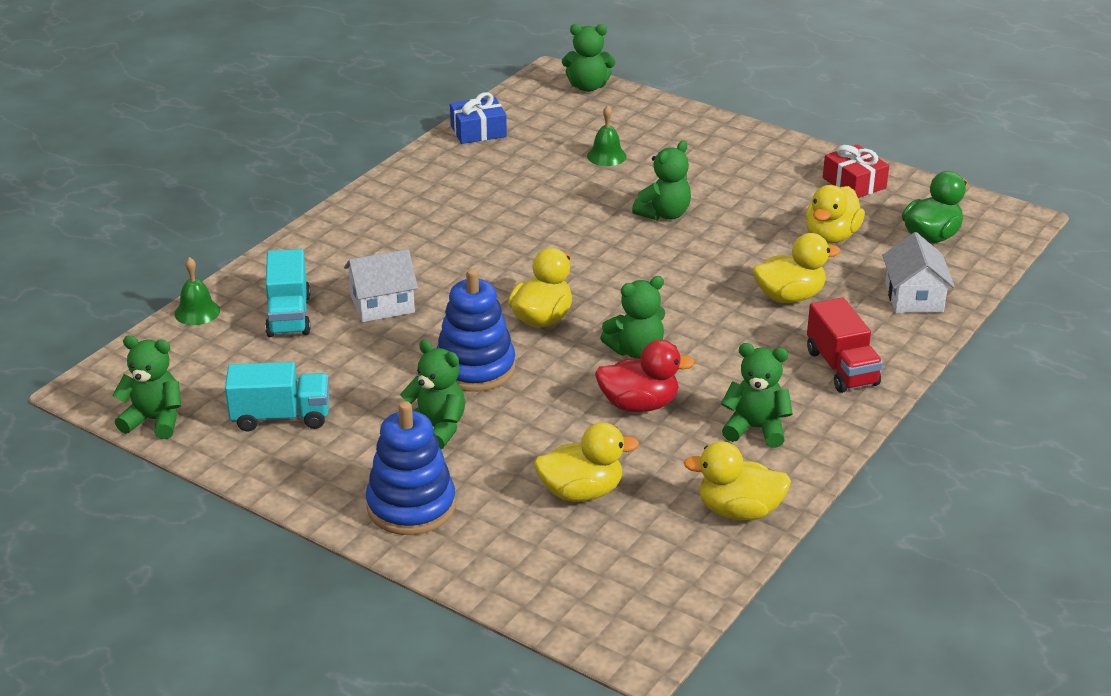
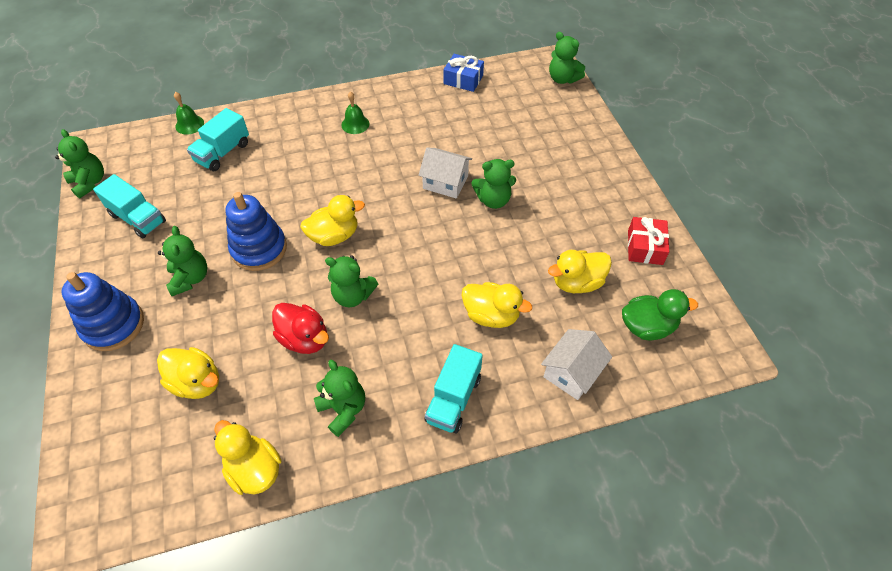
camera: 40 degrees right, 20 degrees up
(382, 304) = (271, 173): white house -> white house (445, 182)
(606, 156) = (512, 136): green bell -> green bell (355, 124)
(841, 368) = (453, 399): red truck -> turquoise truck

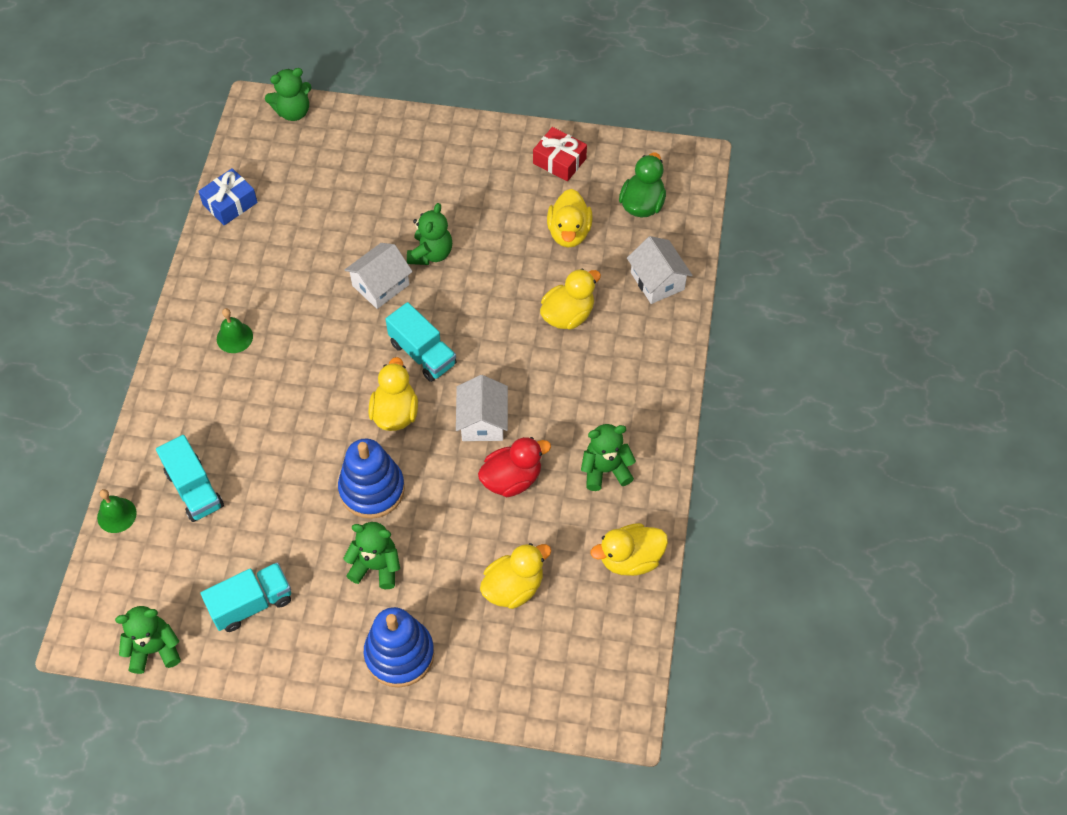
camera: 65 degrees left, 5 degrees up
(353, 295) = (482, 421): green teddy bear -> white house
(453, 399) = (638, 380): turquoise truck -> turquoise truck (422, 354)

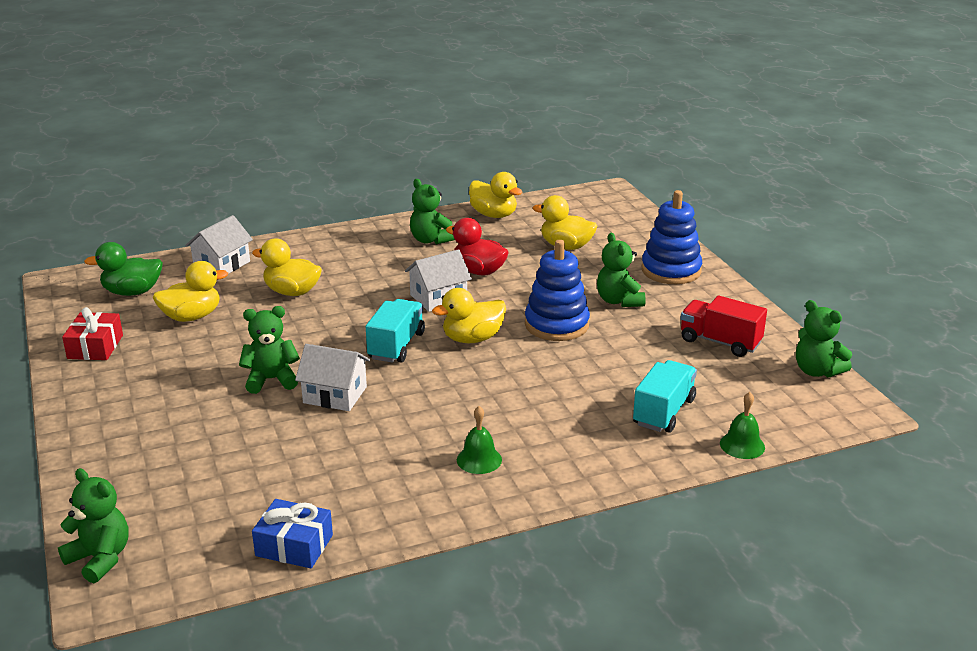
camera: 120 degrees left, 30 degrees down
(251, 604) = (720, 342): turquoise truck -> red truck

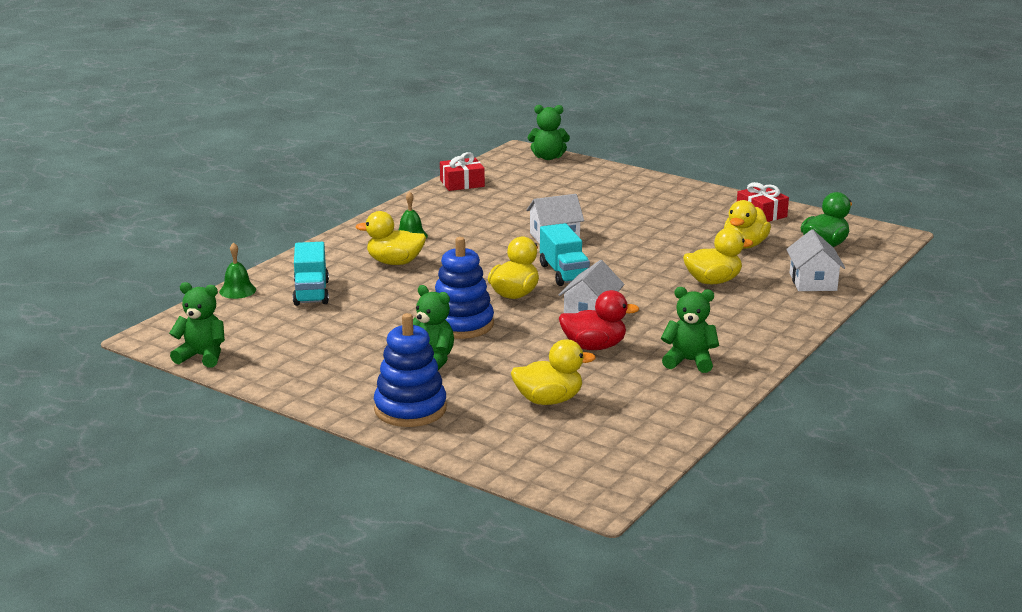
camera: 145 degrees right, 5 degrees down
(271, 380) = (610, 232): green teddy bear -> none
(294, 545) = (462, 183): blue gift -> red gift
(494, 215) = (677, 412): yellow duck -> yellow duck (395, 262)
(720, 342) = (304, 354): red truck -> none

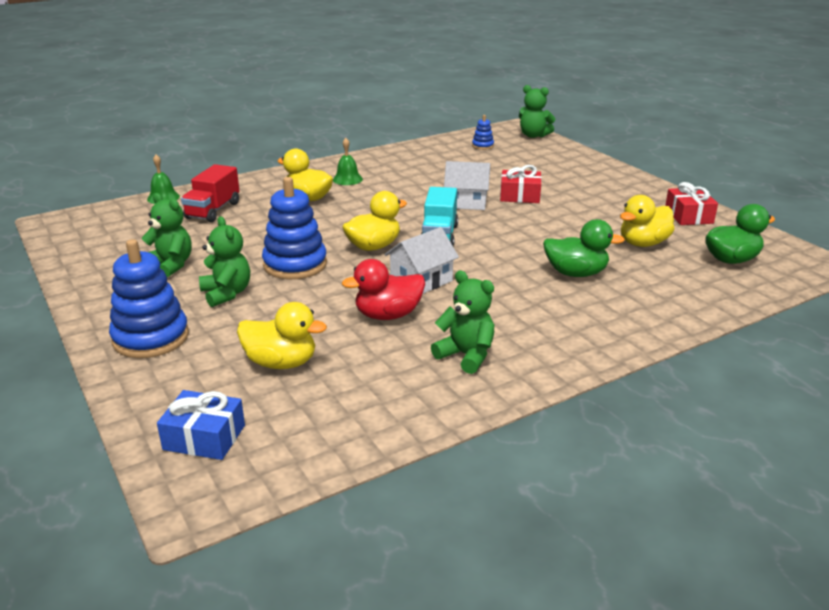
camera: 25 degrees right, 5 degrees up
(202, 356) = (64, 246): green teddy bear -> green teddy bear (170, 265)
(311, 293) = (213, 210): turquoise truck -> red truck
(462, 183) = (438, 145): red gift -> red gift (520, 196)
(508, 177) = (482, 146): none -> blue stacking toy
(553, 461) = (204, 437): none -> blue gift
(594, 347) = (388, 315): red duck -> red duck turned 135 degrees clockwise
(713, 281) = (576, 273): yellow duck -> green duck
(813, 282) = (684, 296): white house -> none

